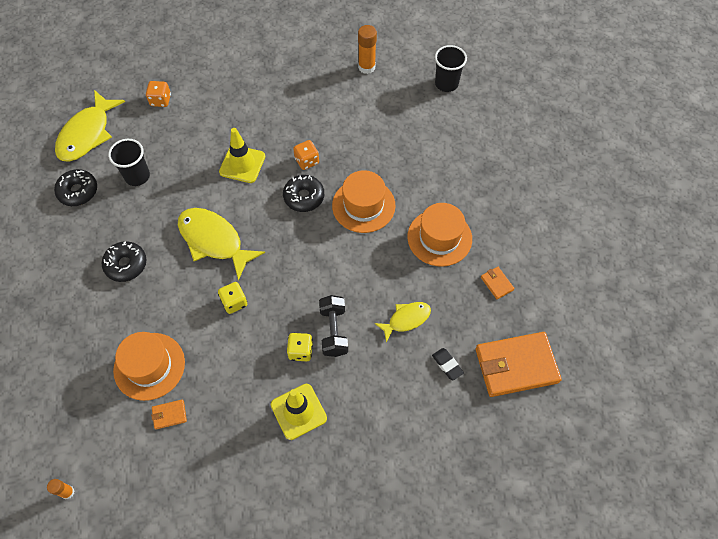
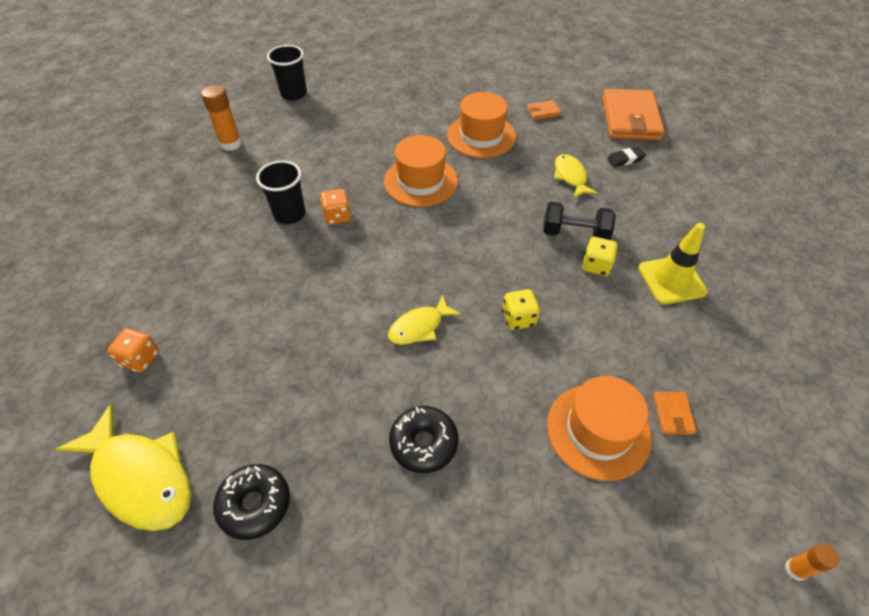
camera: 75 degrees left, 10 degrees down
(137, 176) = (268, 408): black cup -> black cup (289, 214)
(214, 241) = (419, 327): yellow fish -> yellow fish, size x0.57
(242, 164) = (310, 278): yellow traffic cone -> none
(304, 197) = (388, 228): black donut -> none

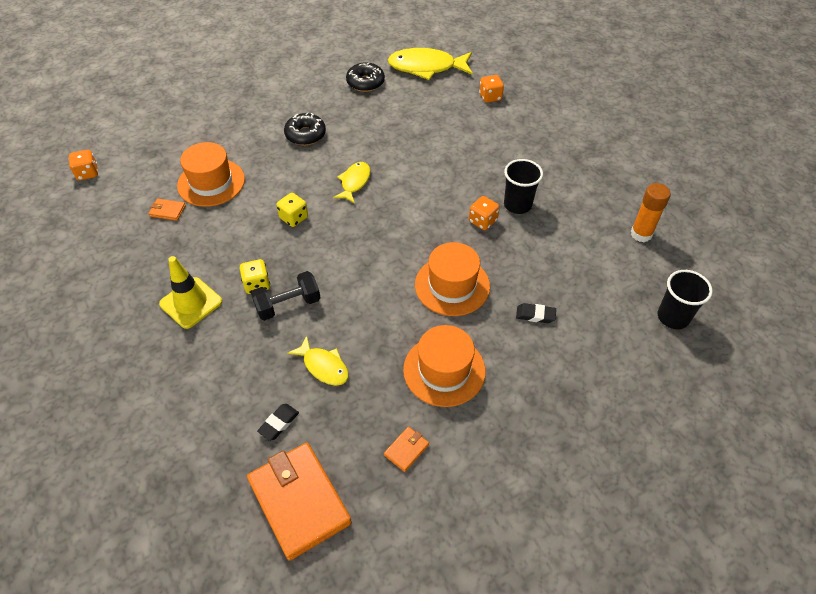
camera: 145 degrees right, 0 degrees up
(381, 135) = (535, 315): none -> black eraser
(673, 414) = (167, 211): orange wallet -> orange wallet turned 45 degrees counterclockwise
(795, 569) = (87, 173): orange glue stick -> orange dice

